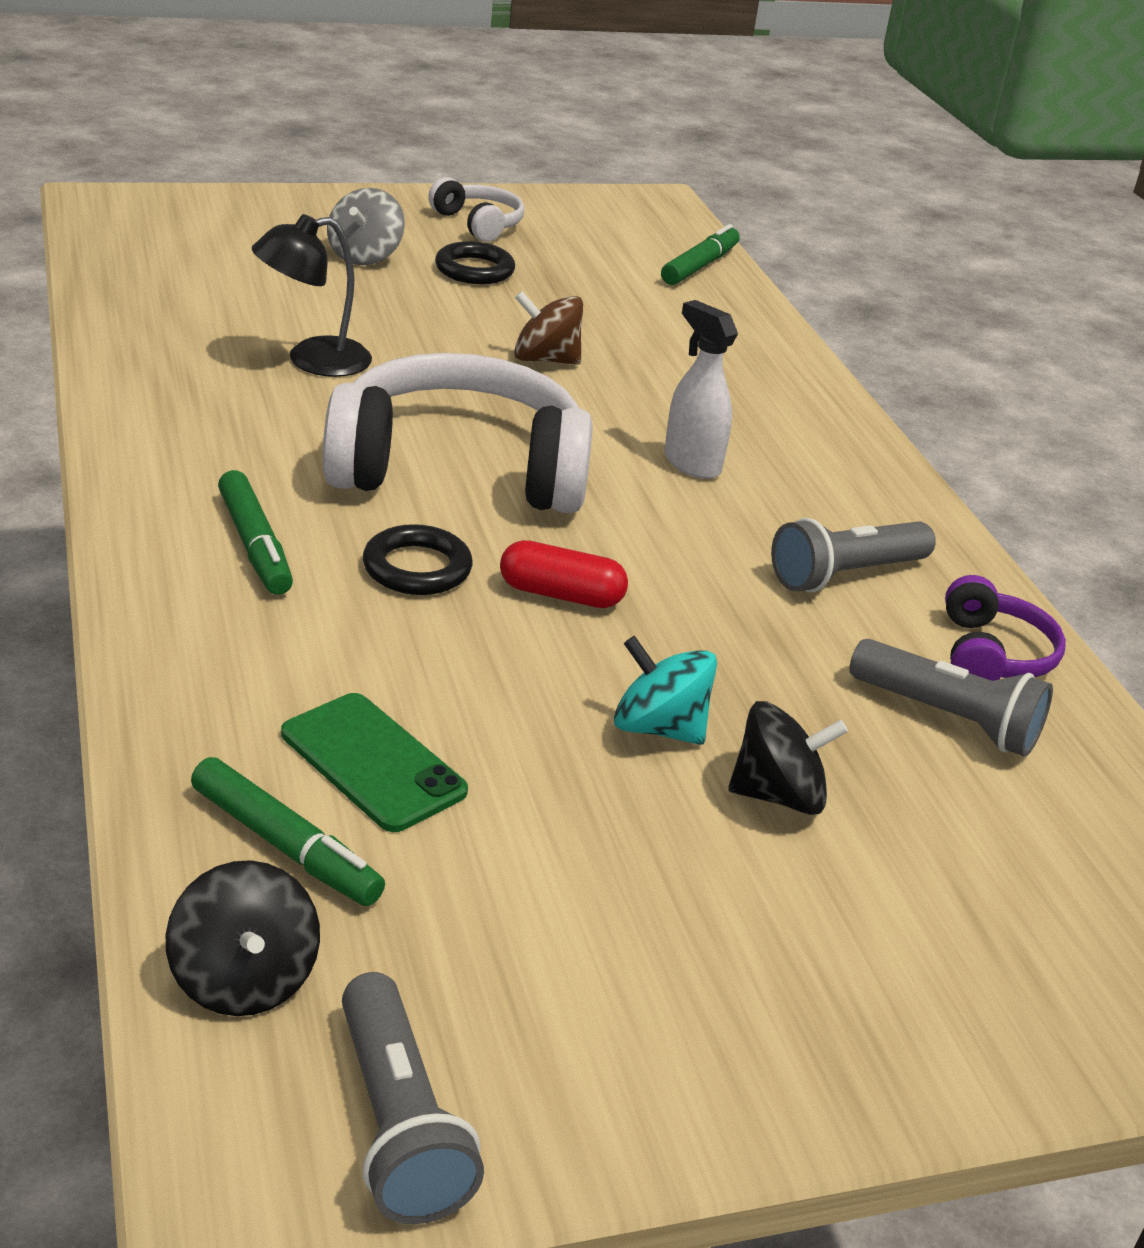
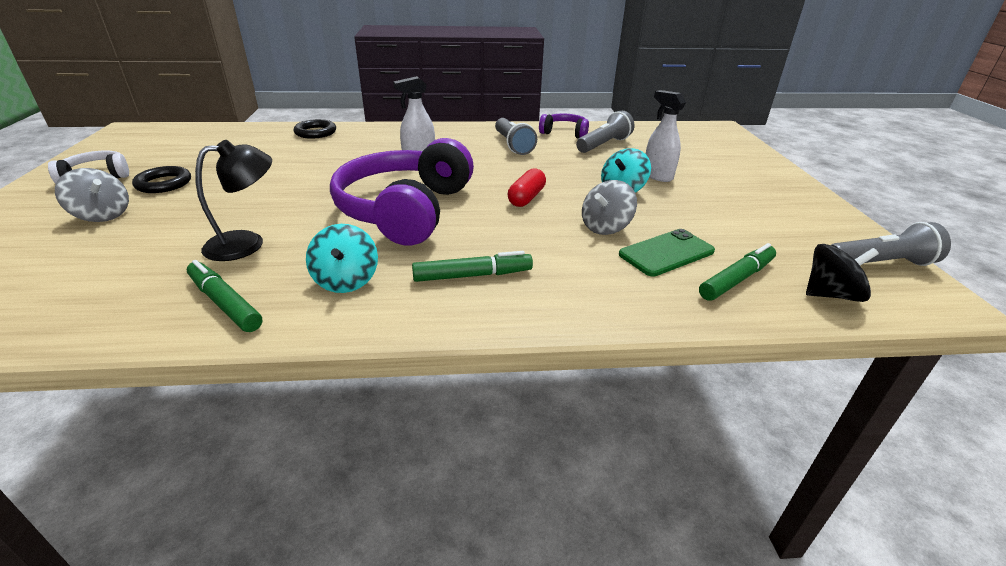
camera: 75 degrees left, 0 degrees up
(227, 444) = (346, 280): none -> turquoise spinning top
(312, 360) = (247, 243): black lamp -> black lamp turned 105 degrees counterclockwise
(417, 568) = (501, 229): black ring -> black ring (315, 132)
(458, 470) = (406, 210): white headphones -> purple headphones
(462, 690) = (605, 227): none -> grey spinning top
(545, 359) = (296, 177): brown spinning top -> none
(699, 266) = (219, 132): green marker -> green marker (225, 303)
(778, 795) = (657, 176): black spinning top -> white spray bottle

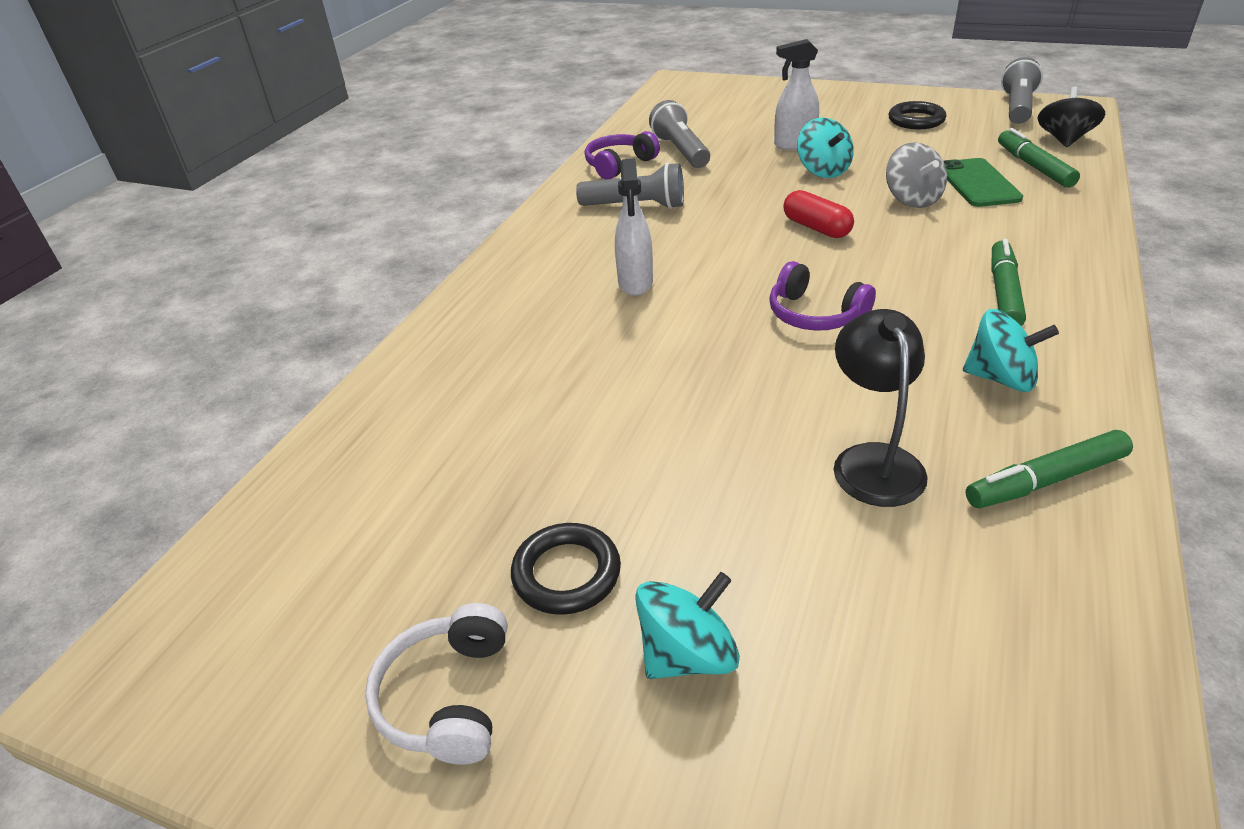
camera: 60 degrees left, 5 degrees up
(102, 215) = (687, 654): grey spinning top -> turquoise spinning top
(315, 132) = (423, 372): black ring -> black ring (916, 120)
(406, 210) = (815, 315): purple headphones -> purple headphones, size x0.47

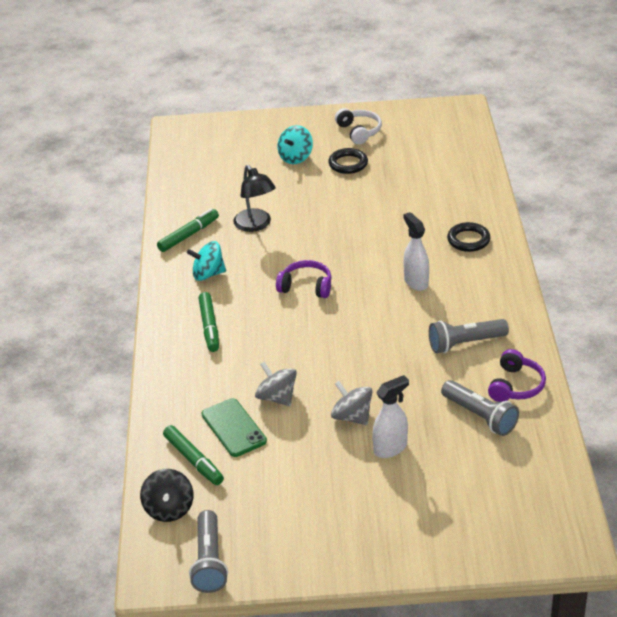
camera: 155 degrees right, 0 degrees up
(816, 228) = (332, 352): red capsule -> none
(823, 170) = (352, 417): turquoise spinning top -> grey spinning top
(916, 120) = (298, 514): black ring -> black ring (468, 240)

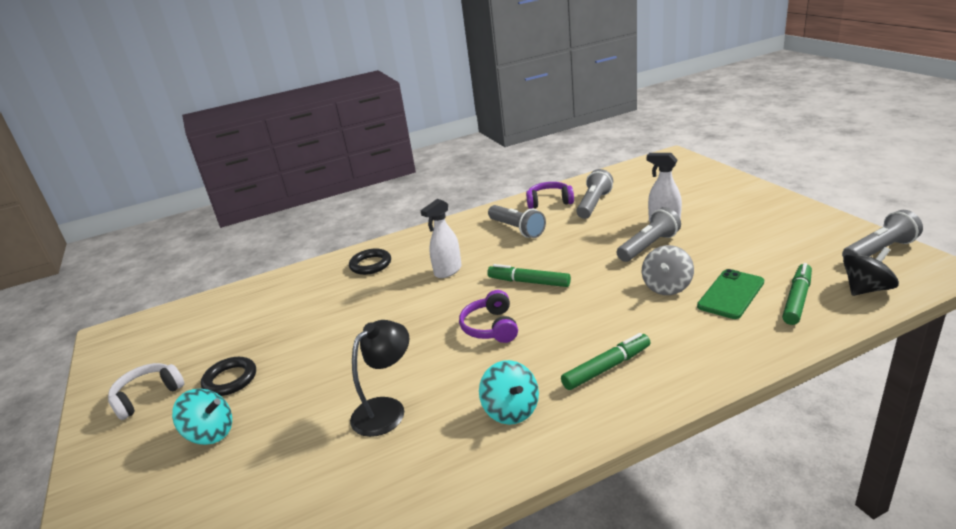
camera: 110 degrees left, 10 degrees down
(189, 235) = (433, 469): green marker -> green marker (529, 282)
(352, 417) = (649, 246): grey spinning top -> grey flashlight

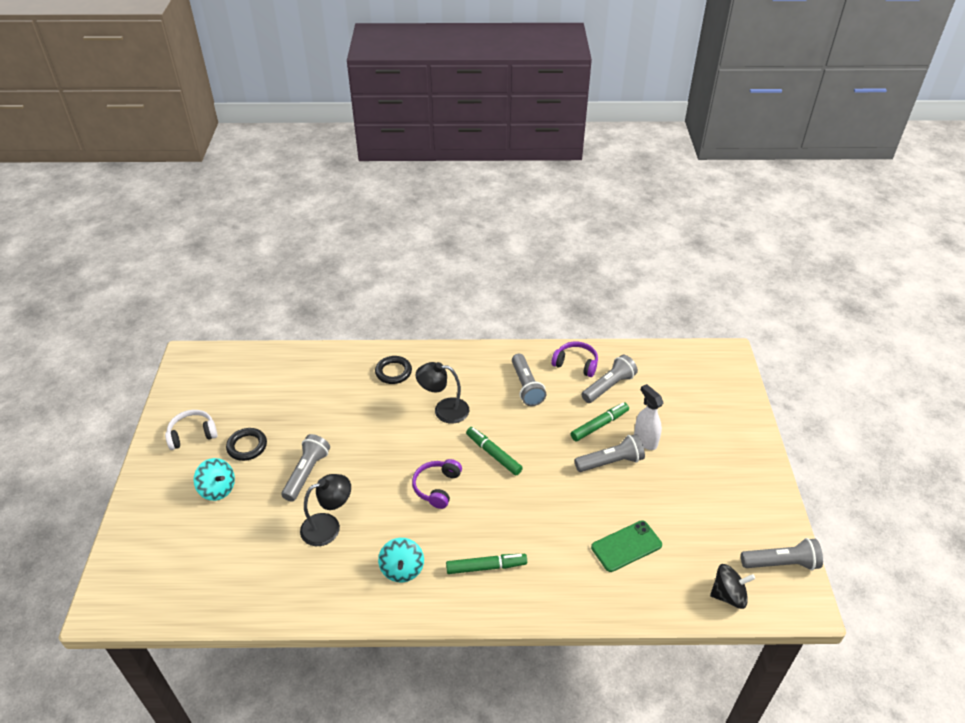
camera: 20 degrees right, 15 degrees up
(325, 374) = (307, 473): none -> grey flashlight
(447, 271) = (444, 410): white spray bottle -> black lamp
(667, 286) = (587, 513): grey spinning top -> none
(797, 299) = (668, 577): green marker -> green marker (599, 425)

